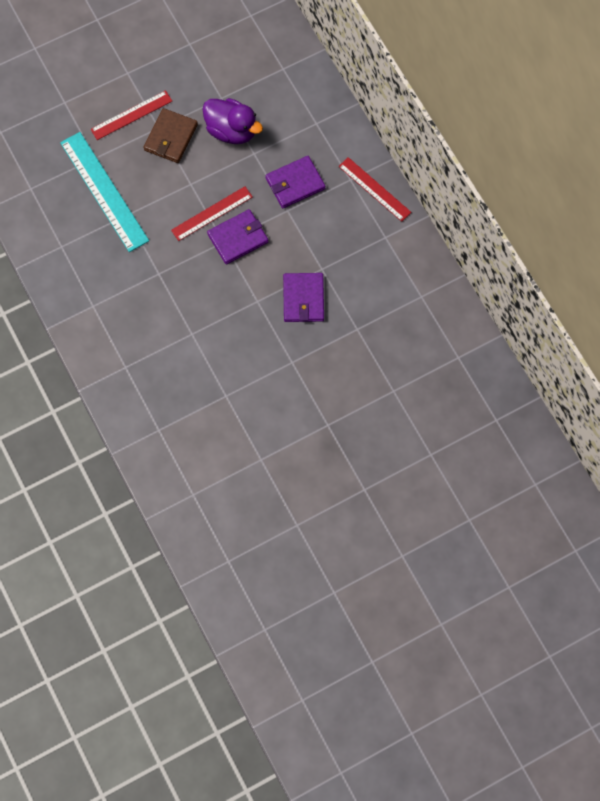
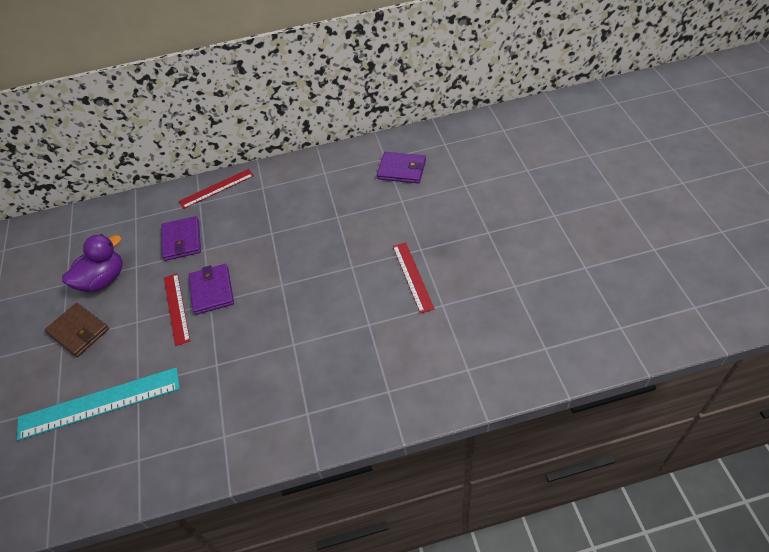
camera: 70 degrees left, 20 degrees down
(131, 115) = (32, 363): red ruler -> red ruler (412, 276)
(303, 299) = (294, 250): purple wallet -> purple wallet (402, 170)

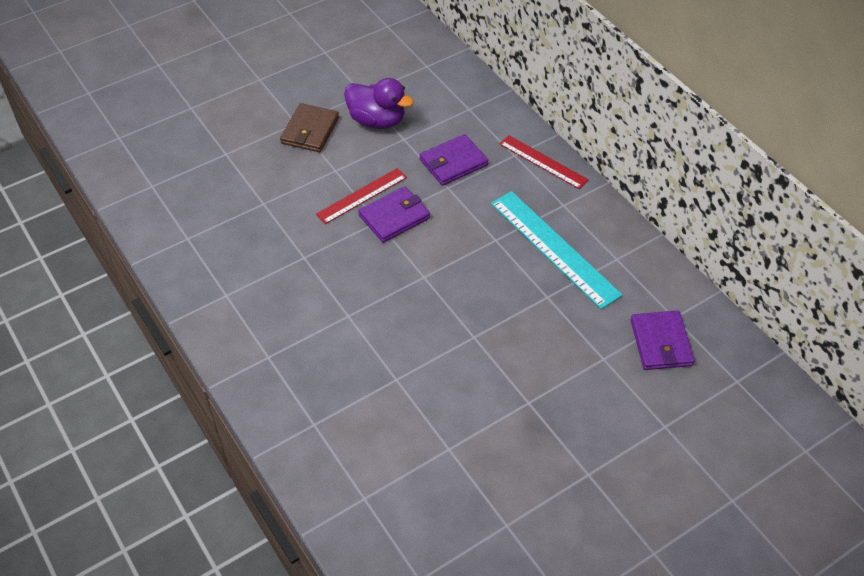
camera: 65 degrees right, 0 degrees up
(99, 403) = (236, 183): turquoise ruler -> turquoise ruler (554, 248)
(412, 276) = (481, 405): red ruler -> none

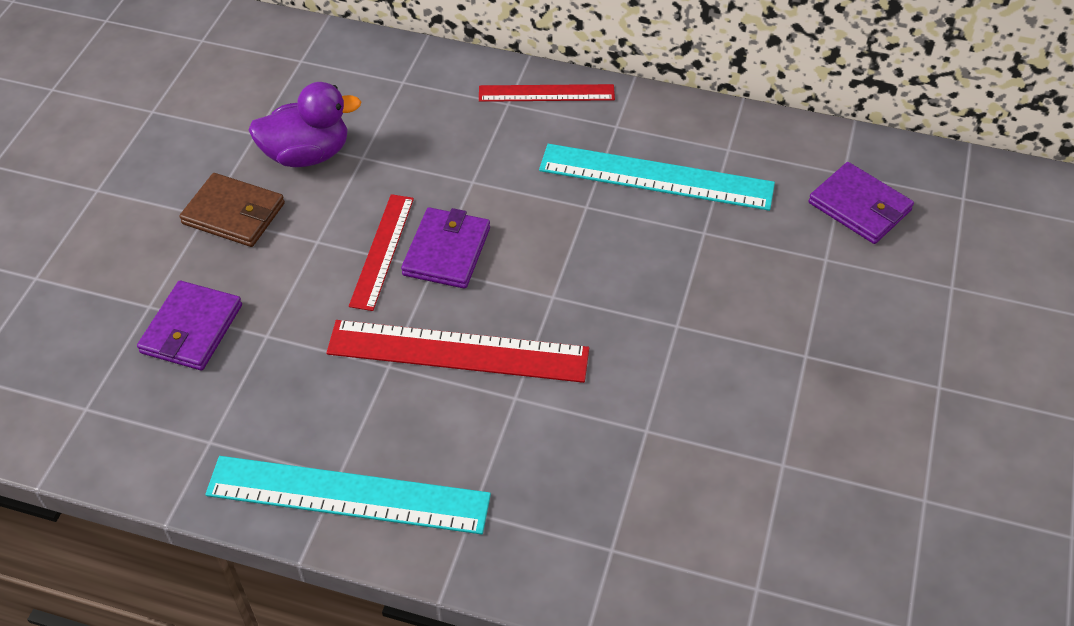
camera: 40 degrees left, 0 degrees up
(221, 307) = (348, 495): none -> turquoise ruler
(310, 130) = (234, 214): brown wallet -> brown wallet turned 45 degrees counterclockwise
(345, 272) = (458, 351): none -> red ruler
(453, 162) = (449, 150): purple wallet -> purple wallet (191, 329)

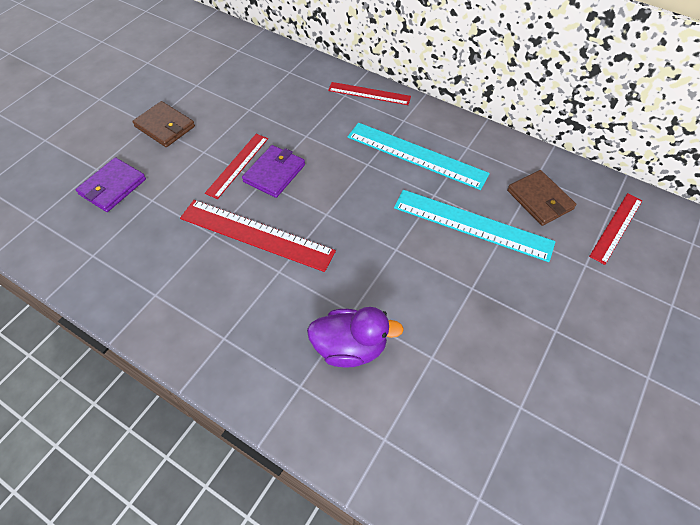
camera: 15 degrees right, 5 degrees up
(307, 154) = (219, 102): purple duck -> purple duck (350, 347)
(348, 495) = (155, 308): turquoise ruler -> turquoise ruler (472, 225)
(859, 207) = (540, 200): purple wallet -> brown wallet
(978, 224) = (616, 228): none -> red ruler

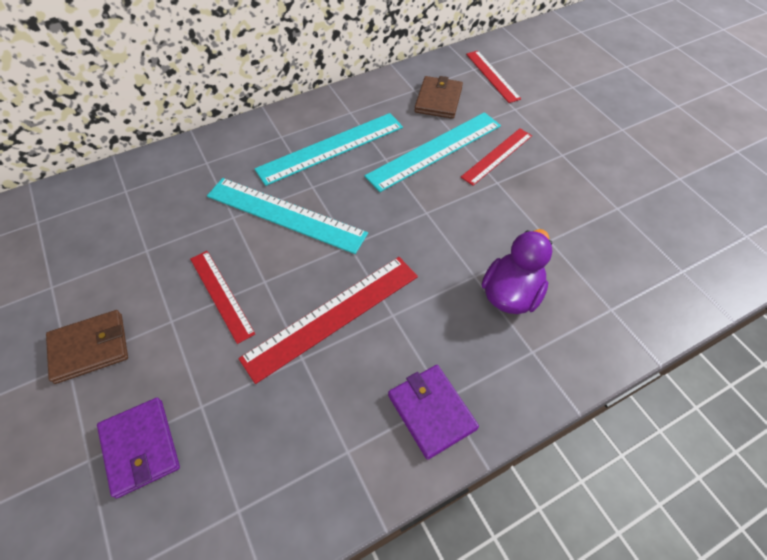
camera: 60 degrees left, 0 degrees up
(274, 173) = (261, 265): purple wallet -> purple wallet (431, 411)
(329, 162) = (285, 214): none -> turquoise ruler
(369, 93) = (223, 143): red ruler -> red ruler (497, 156)
(540, 200) = (438, 100): brown wallet -> brown wallet turned 75 degrees counterclockwise

